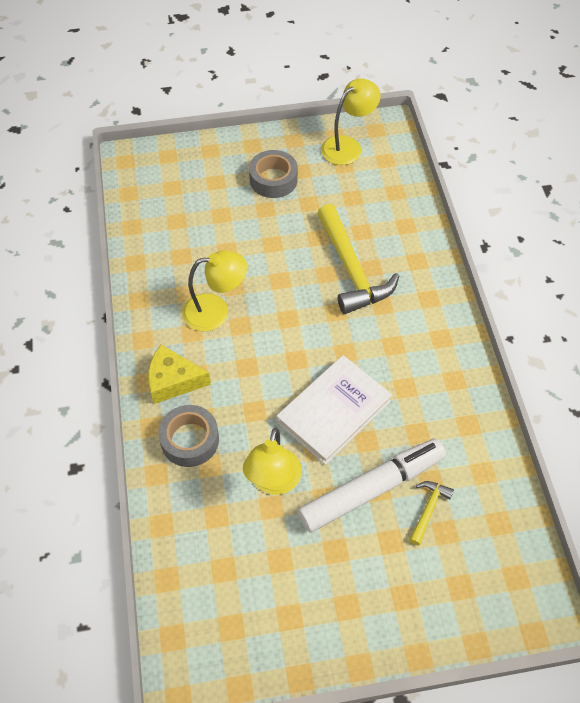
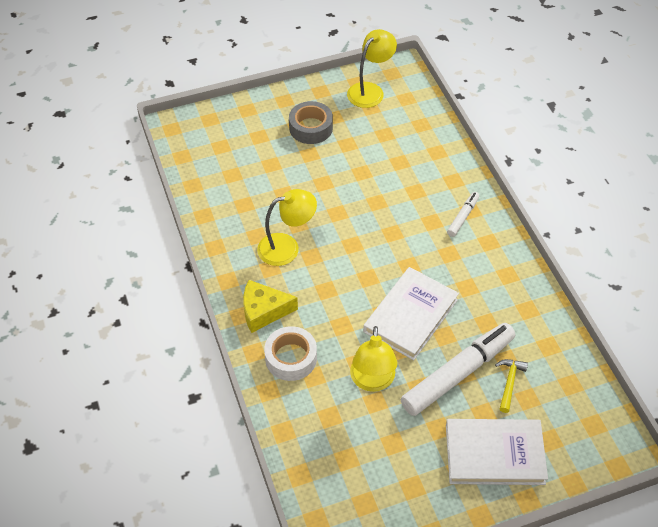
camera: 10 degrees left, 5 degrees down
(190, 440) = (291, 358): grey tape -> white tape
(351, 269) = (398, 195): yellow hammer -> none
(392, 593) = (494, 454): none -> white book
(418, 305) = (463, 217): none -> white marker

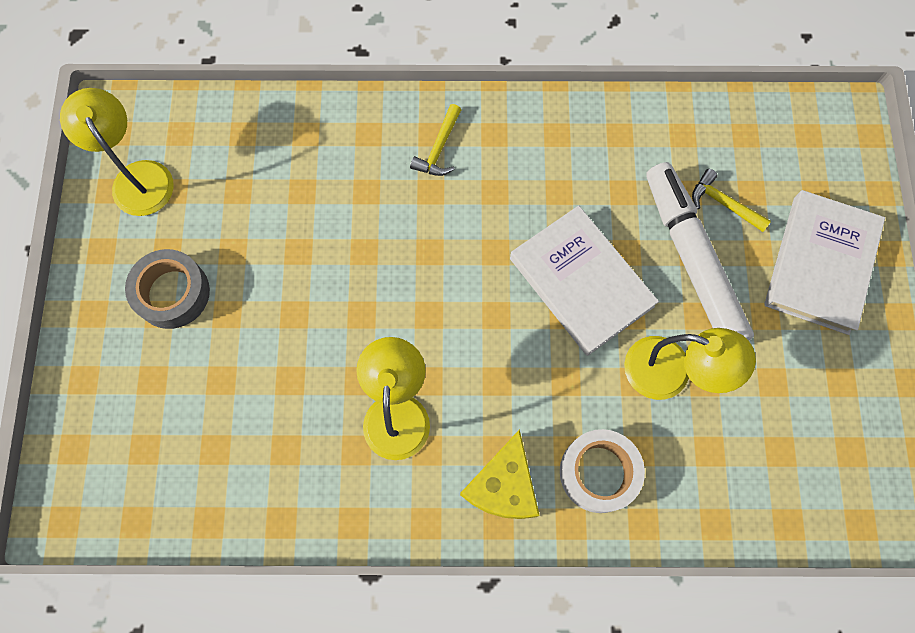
camera: 70 degrees left, 20 degrees up
(463, 217) = (439, 148): white marker -> yellow hammer

